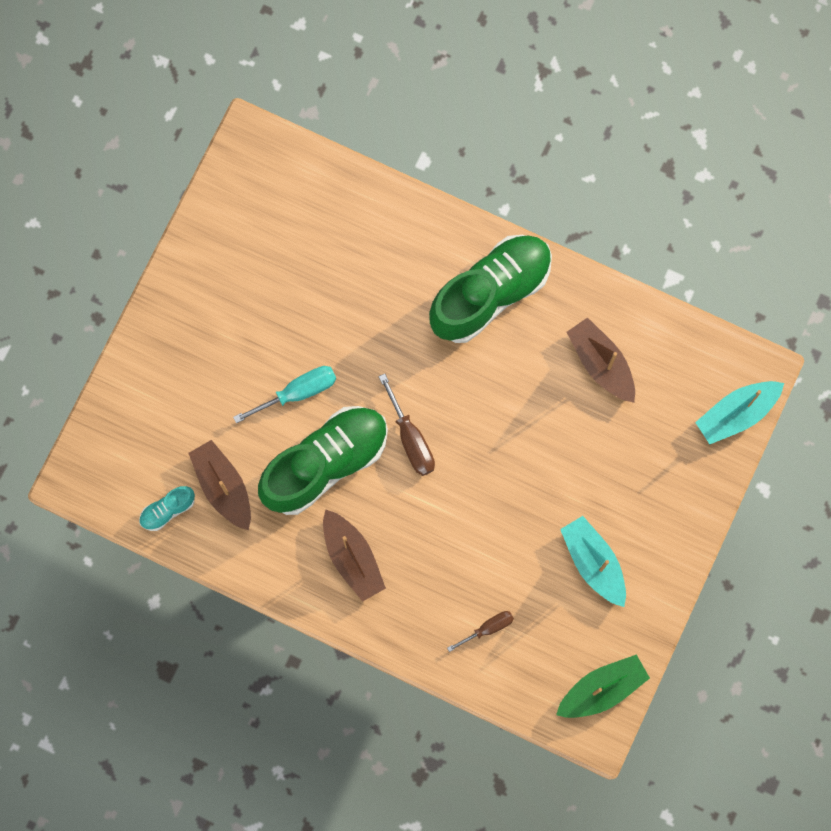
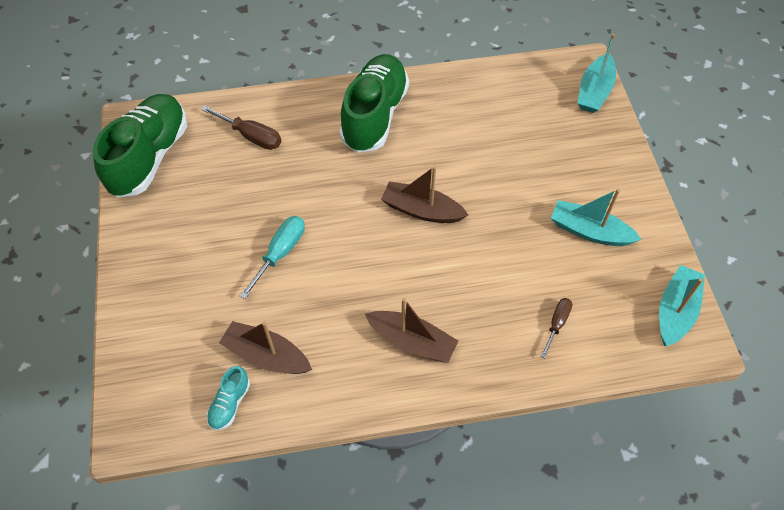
camera: 35 degrees left, 20 degrees down
(325, 463) = (338, 288): green shoe -> green shoe (150, 157)
(411, 439) = (391, 233): brown screwdriver -> brown screwdriver (251, 136)
(601, 363) = (483, 113): brown boat -> brown boat (421, 210)
(602, 689) = (675, 311): green boat -> turquoise boat

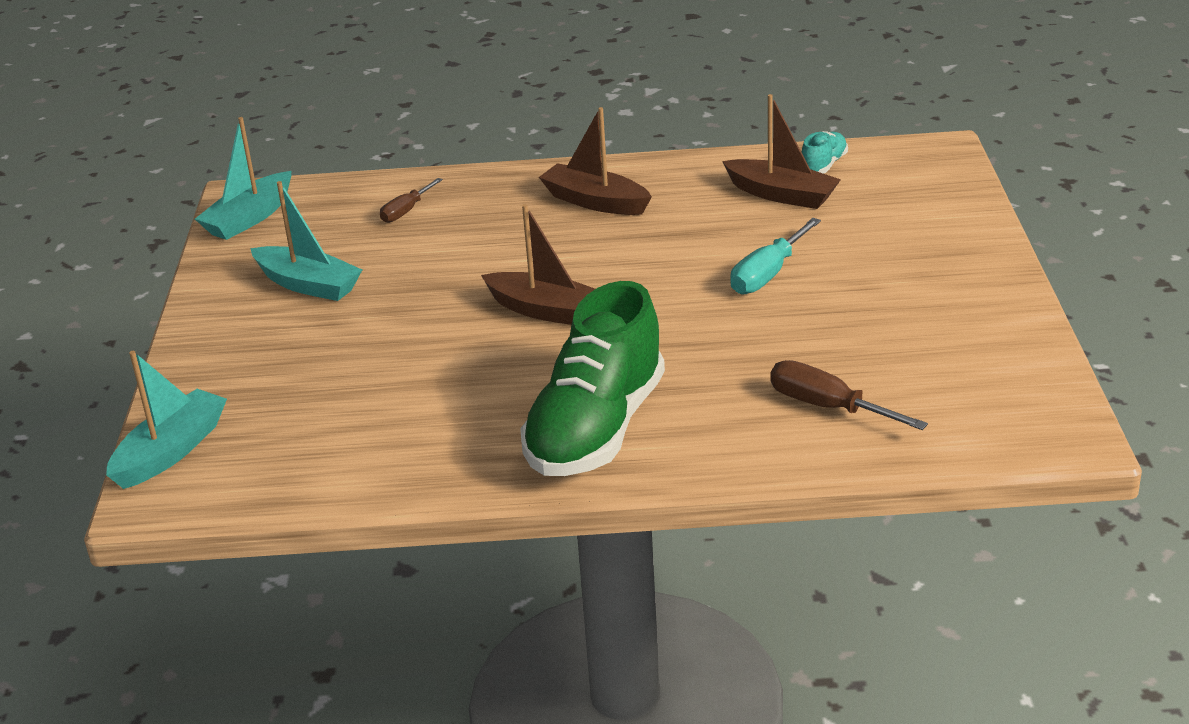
camera: 170 degrees left, 25 degrees down
(150, 157) = (1009, 385): green shoe -> none

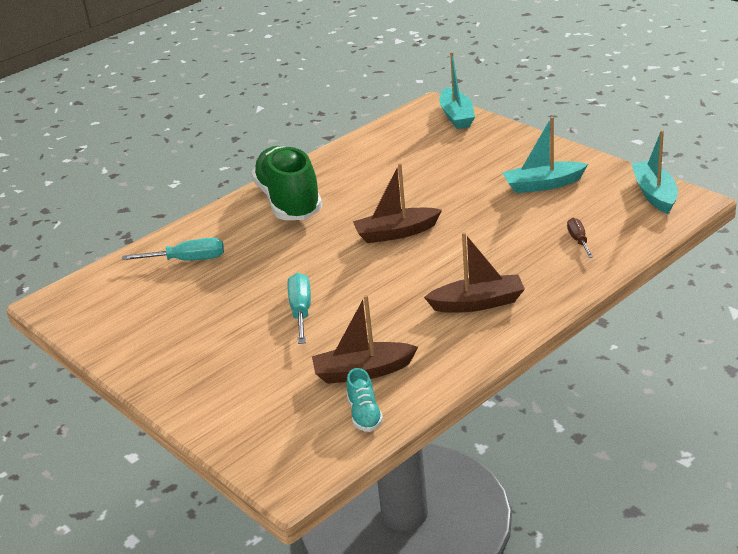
camera: 140 degrees right, 0 degrees up
(828, 407) = (188, 260): brown screwdriver -> turquoise screwdriver

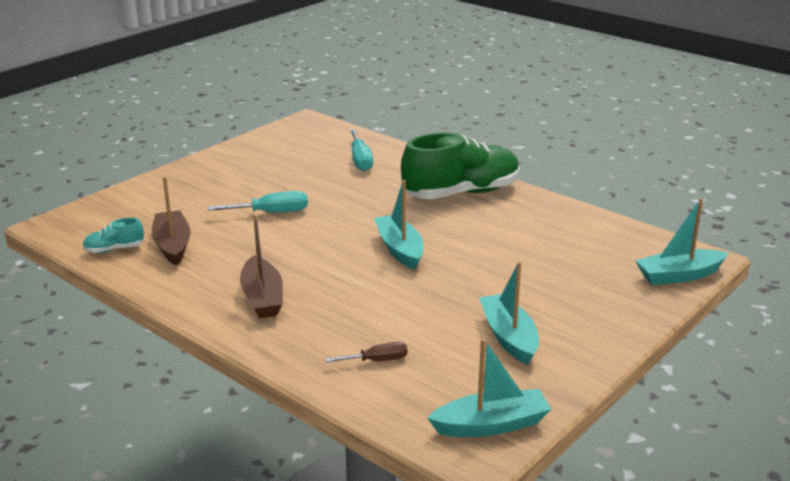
camera: 80 degrees right, 5 degrees down
(396, 233) = (399, 249): brown boat -> turquoise boat

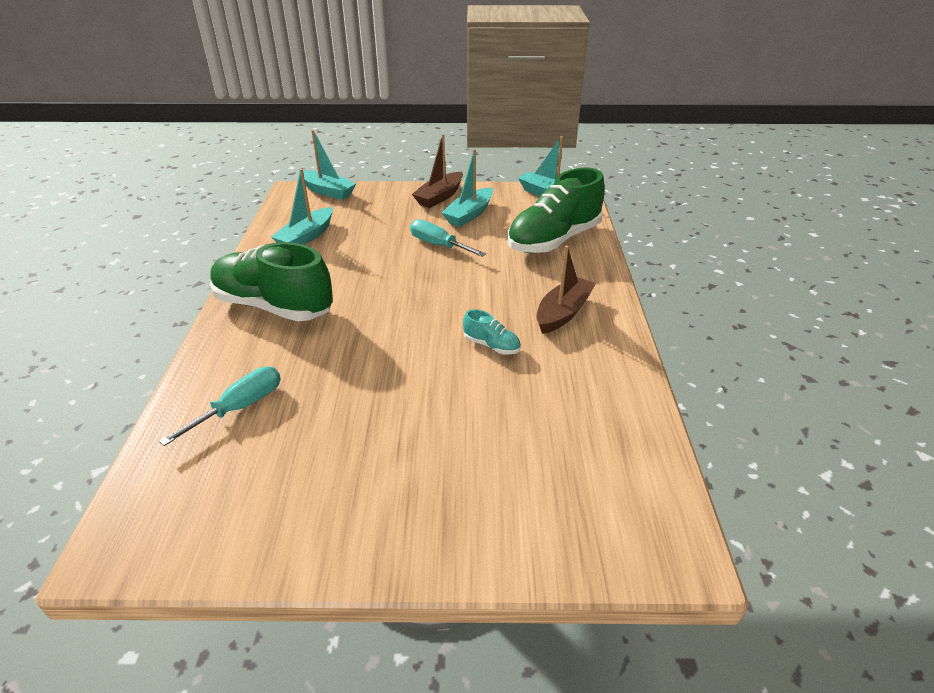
camera: 130 degrees left, 10 degrees up
(114, 249) = (633, 449): turquoise shoe -> turquoise shoe (491, 345)
(172, 245) = (572, 414): brown boat -> brown boat (439, 197)
(271, 213) = (435, 393): turquoise screwdriver -> turquoise screwdriver (438, 245)
(377, 361) = (554, 240): brown screwdriver -> green shoe
(399, 249) = (415, 290): turquoise boat -> turquoise boat (306, 237)

